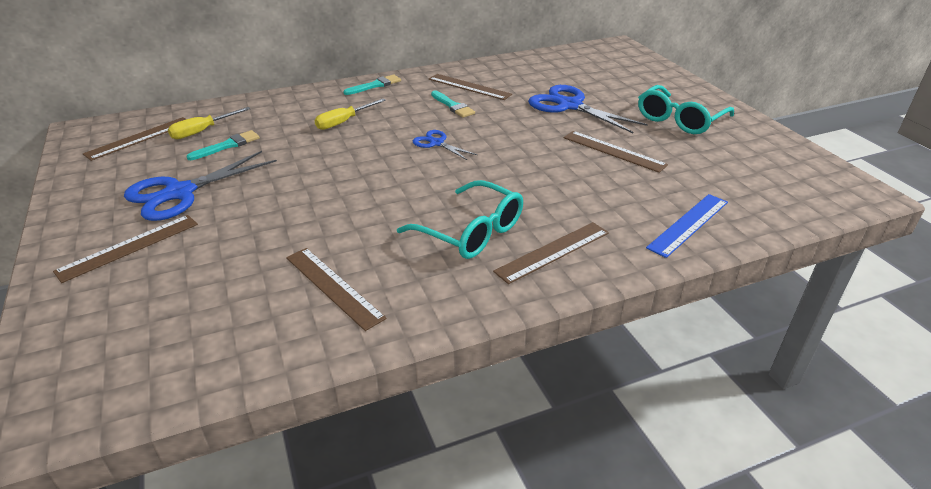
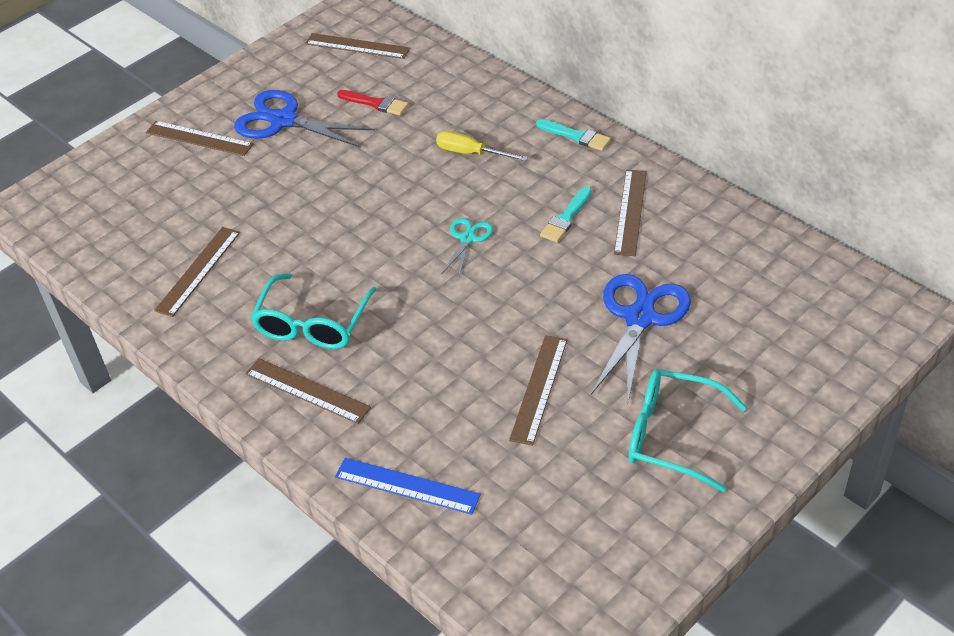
camera: 70 degrees right, 10 degrees up
(202, 131) = (392, 74): yellow screwdriver -> none
(227, 145) = (375, 103): turquoise brush -> red brush
(436, 143) = (467, 238): blue scissors -> turquoise scissors

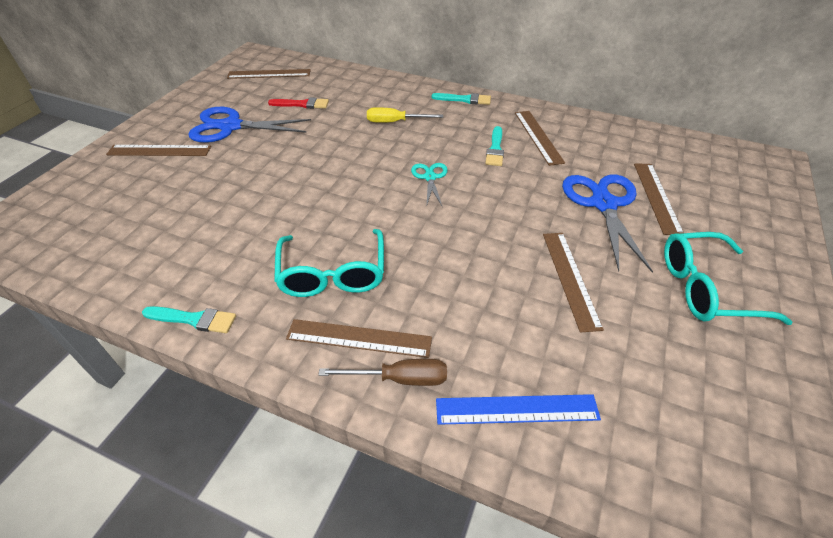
camera: 25 degrees left, 0 degrees up
(175, 335) = (194, 319): none -> turquoise brush
(198, 271) = (196, 253): brown ruler -> brown ruler (656, 197)
(324, 434) = (399, 378): none -> brown screwdriver

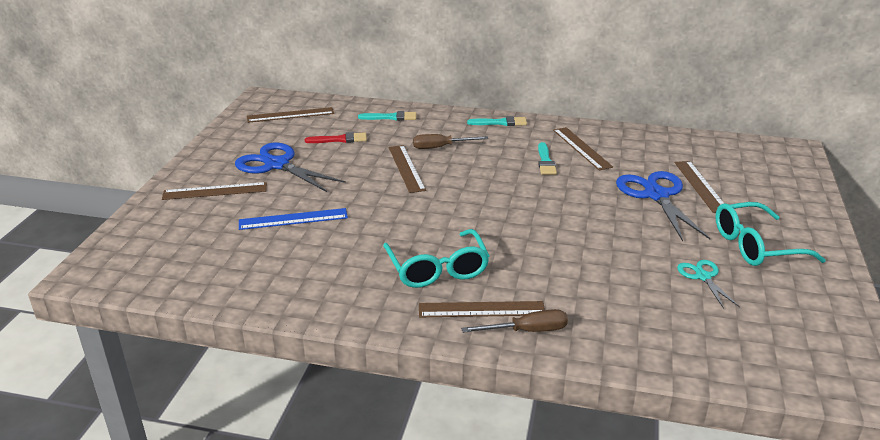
camera: 10 degrees left, 15 degrees down
(194, 319) = (329, 313): turquoise brush -> turquoise brush (391, 117)
(230, 127) = (276, 165): blue scissors -> blue scissors turned 45 degrees clockwise
(395, 122) = (441, 147): yellow screwdriver -> brown screwdriver
(430, 177) = (493, 189): turquoise scissors -> turquoise scissors (703, 276)
(516, 409) = (628, 338): blue ruler -> blue ruler (293, 219)
(570, 278) = (643, 251): brown ruler -> brown ruler (406, 168)

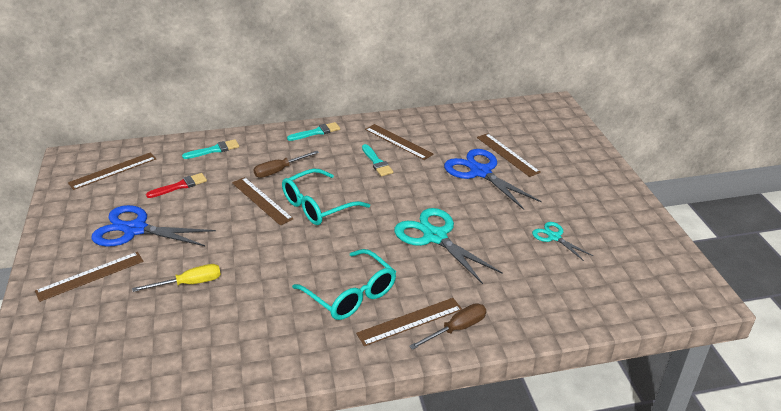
camera: 25 degrees left, 5 degrees up
(293, 219) = (189, 283): blue ruler -> yellow screwdriver
(562, 241) = (434, 237): none -> turquoise scissors
(755, 246) = (574, 198): turquoise glasses -> turquoise glasses (317, 206)

